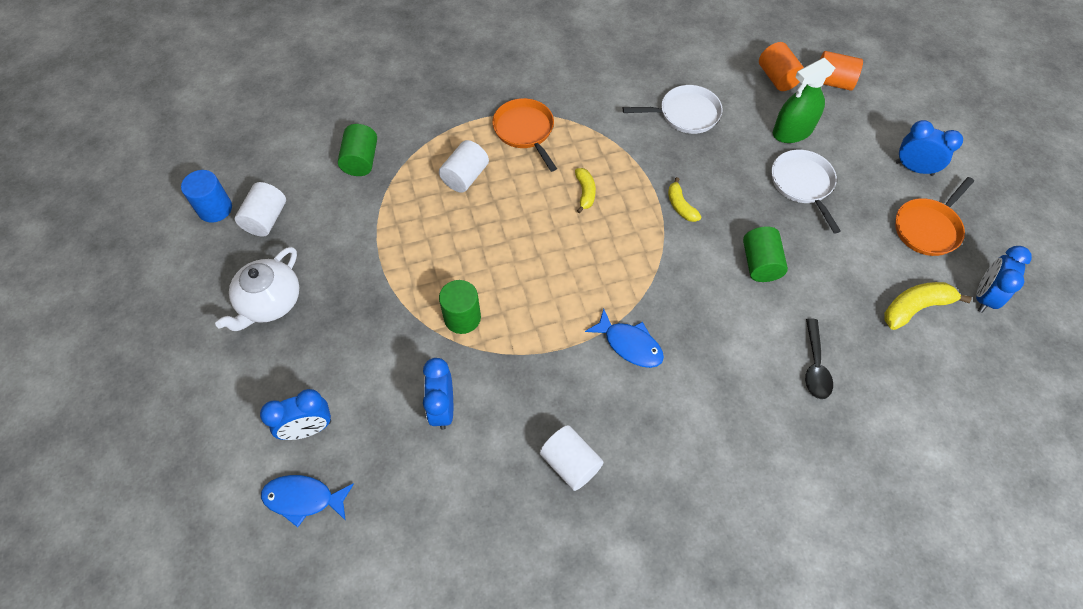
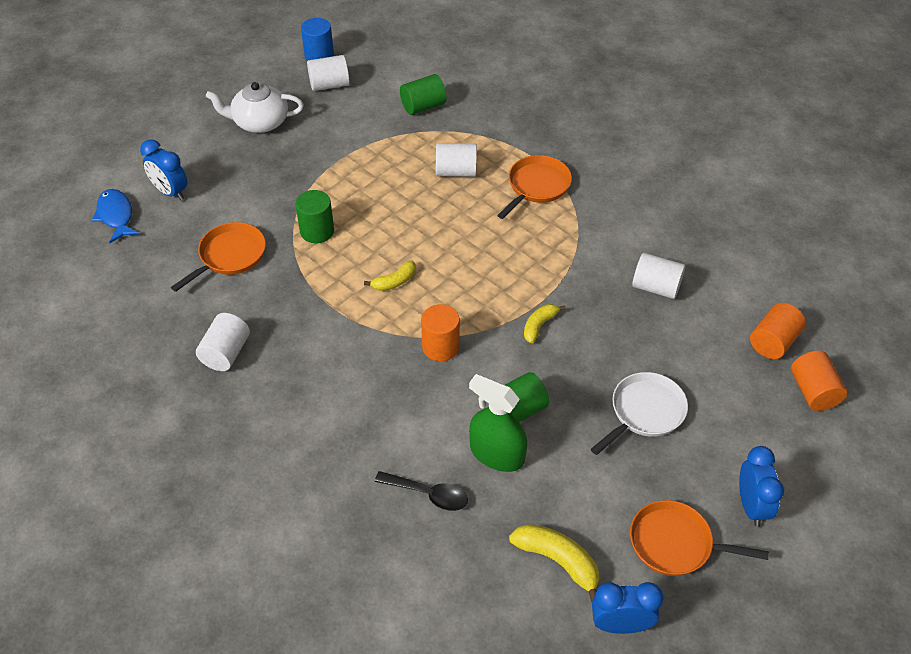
camera: 60 degrees right, 10 degrees down
(443, 408) = (229, 256): blue clock -> orange pan
(585, 192) = (501, 253): yellow banana -> yellow banana (394, 282)
(630, 344) = (362, 347): blue fish -> none
(663, 285) = (440, 347): none -> orange cylinder
(685, 114) = (656, 287): white pan -> white cylinder
(792, 131) = (709, 380): green spray bottle -> green spray bottle (497, 454)
(815, 366) = (428, 494): black spoon -> black spoon turned 135 degrees counterclockwise

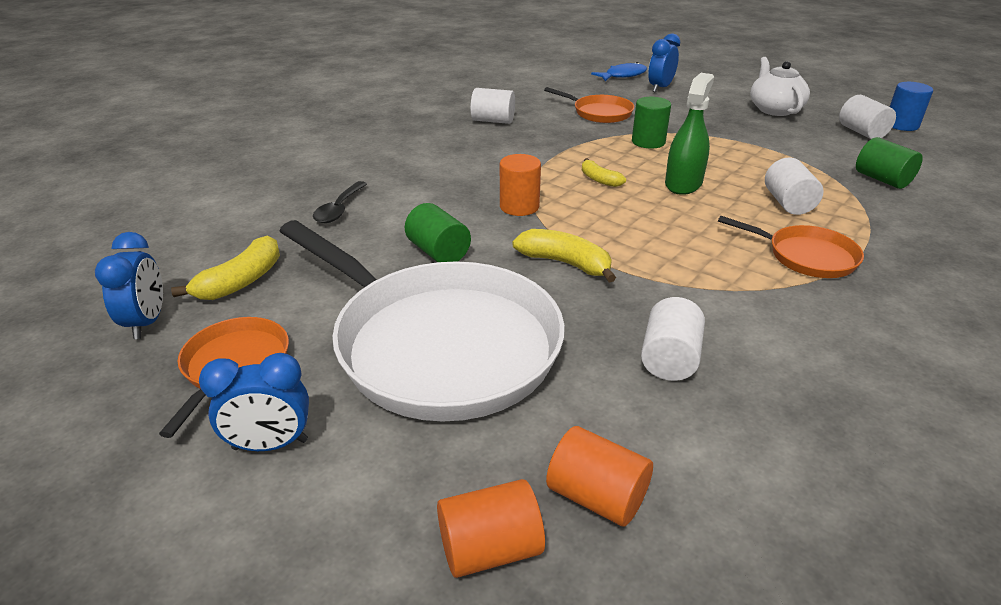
camera: 85 degrees right, 15 degrees down
(497, 454) = (382, 242): green spray bottle -> green spray bottle (683, 184)
(539, 325) = (565, 263): yellow banana -> yellow banana, size x1.57
(644, 412) = (438, 344): white pan -> white pan, size x2.17

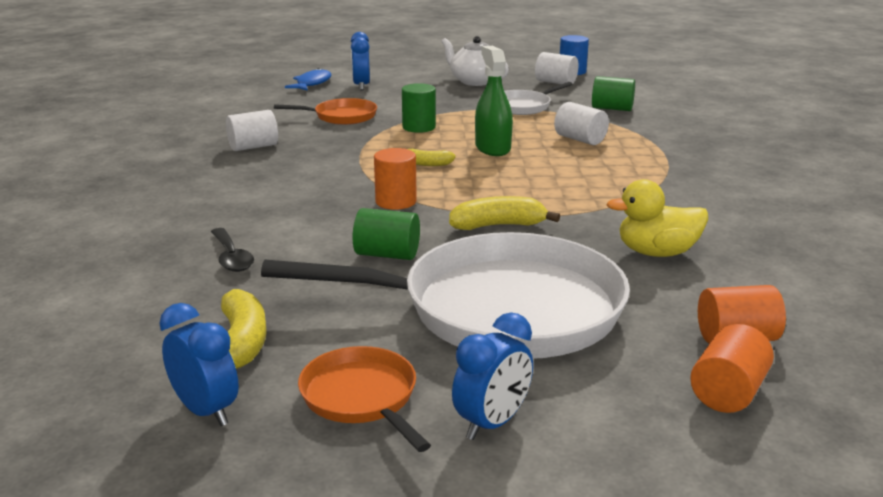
camera: 40 degrees left, 10 degrees down
(669, 359) = (656, 252): white cylinder -> yellow duck
(783, 149) = (523, 106): none -> white pan
(806, 256) = (639, 167): orange pan -> none

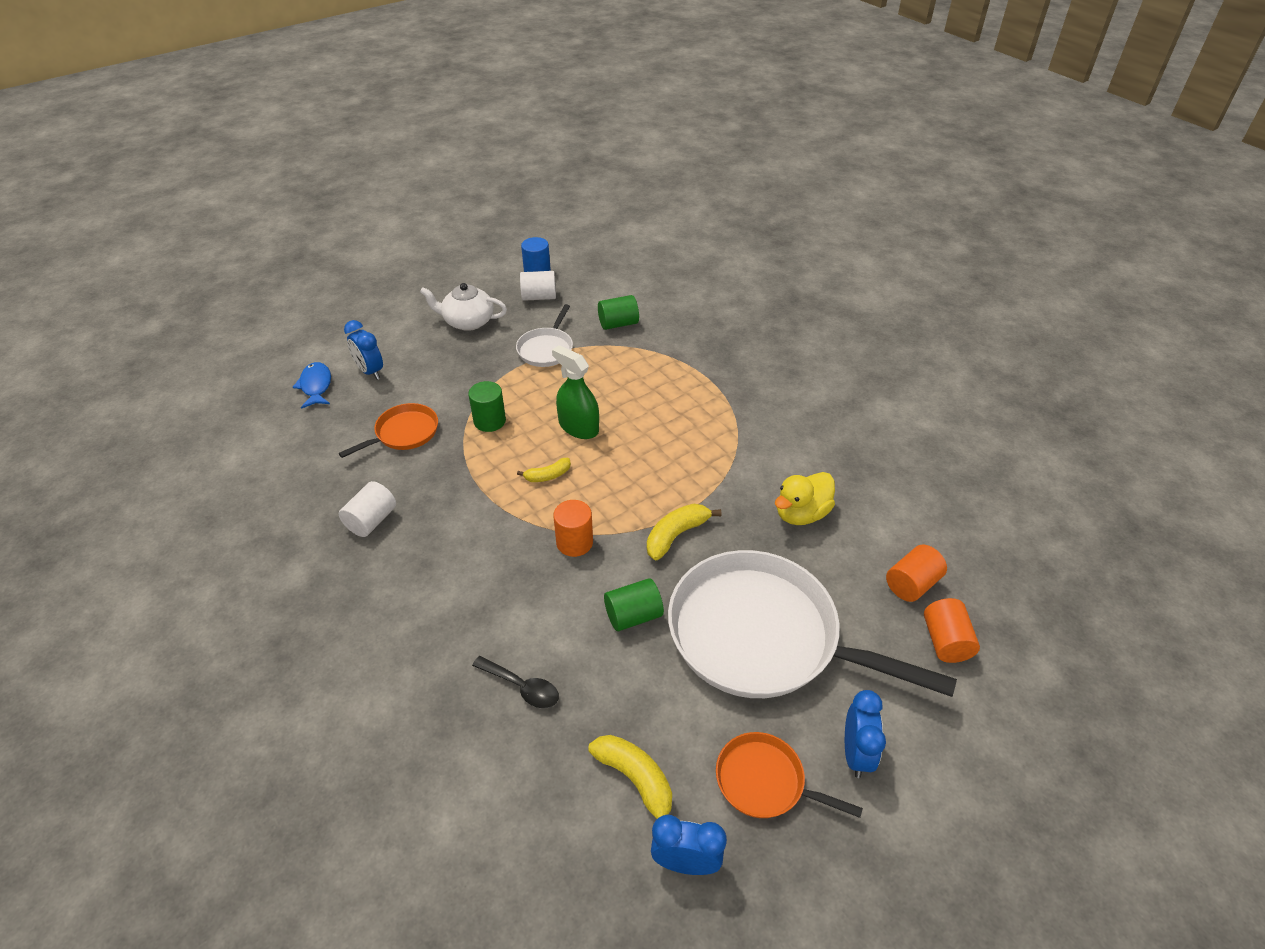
camera: 35 degrees left, 20 degrees up
(499, 309) = (762, 636): white pan -> white pan turned 120 degrees counterclockwise
(580, 139) = (633, 383): white cylinder -> none

